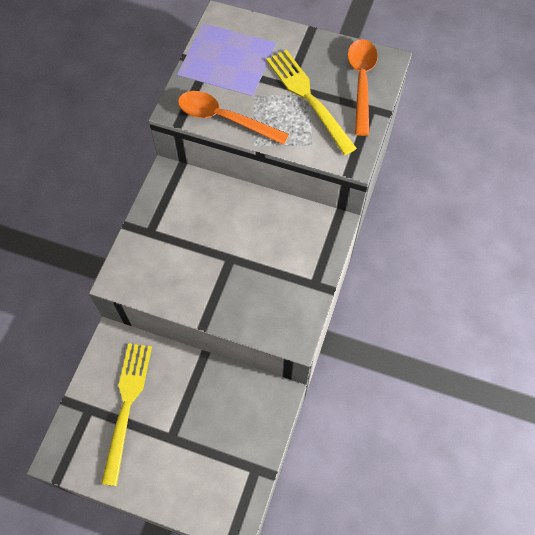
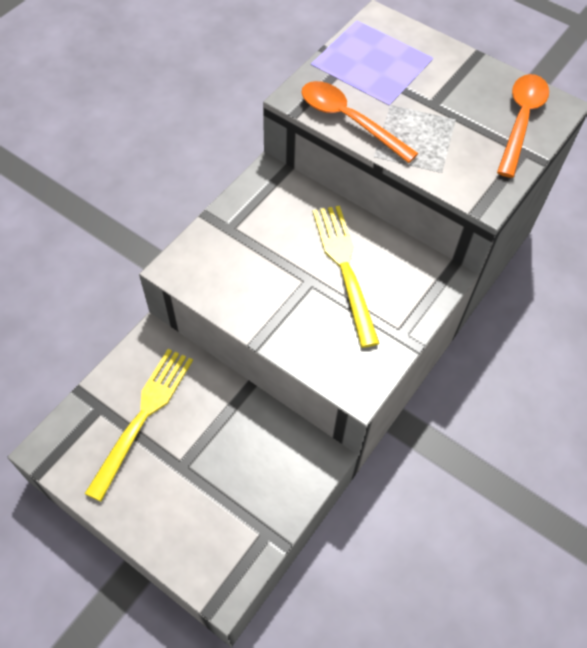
camera: 15 degrees right, 5 degrees down
(308, 97) = (452, 122): yellow fork -> yellow fork (344, 267)

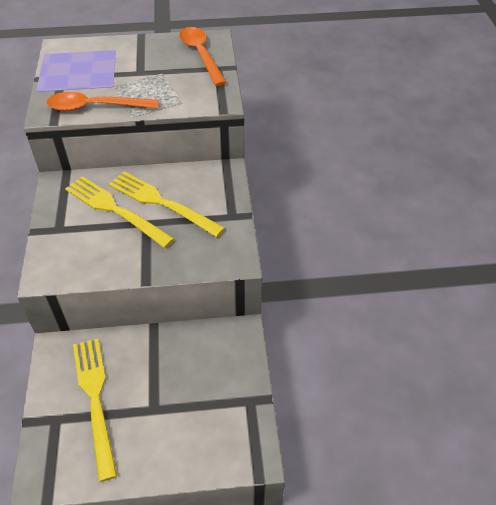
camera: 40 degrees left, 10 degrees down
(294, 243) = (114, 210): none -> yellow fork

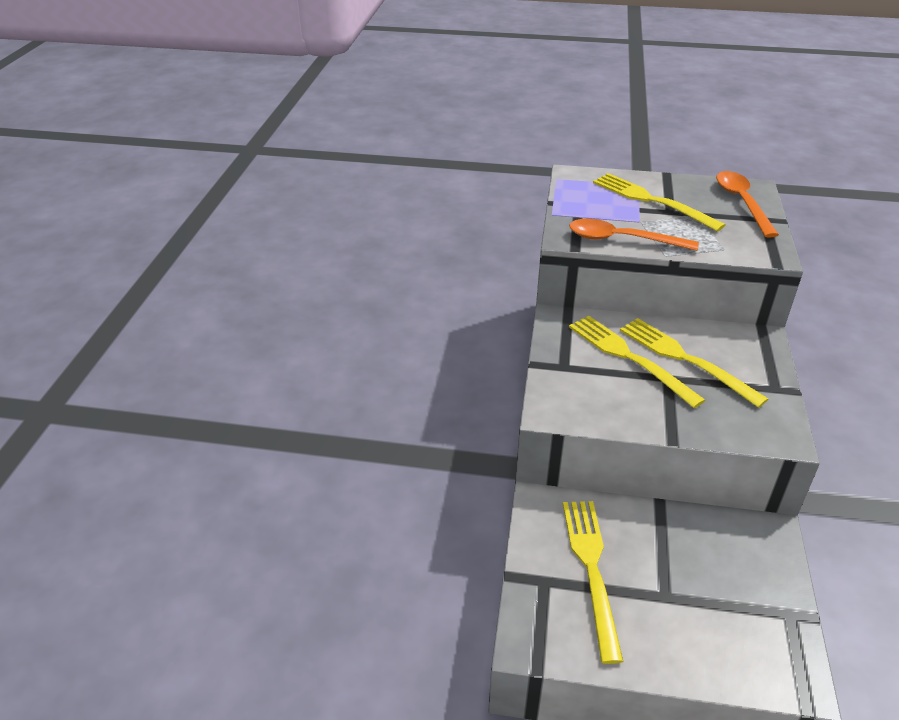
camera: 15 degrees right, 10 degrees down
(124, 64) = (651, 200): none -> yellow fork

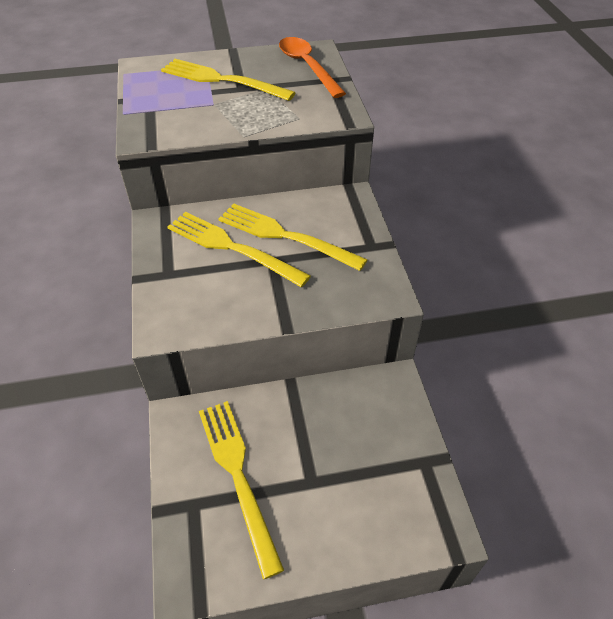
camera: 20 degrees left, 10 degrees up
(622, 240) = (198, 128): orange spoon -> none

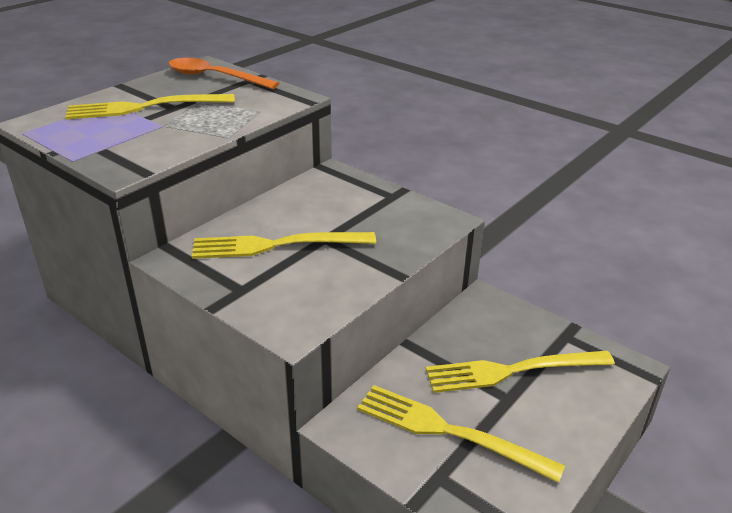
camera: 40 degrees left, 15 degrees down
(284, 236) = (313, 218): yellow fork -> yellow fork (512, 371)

